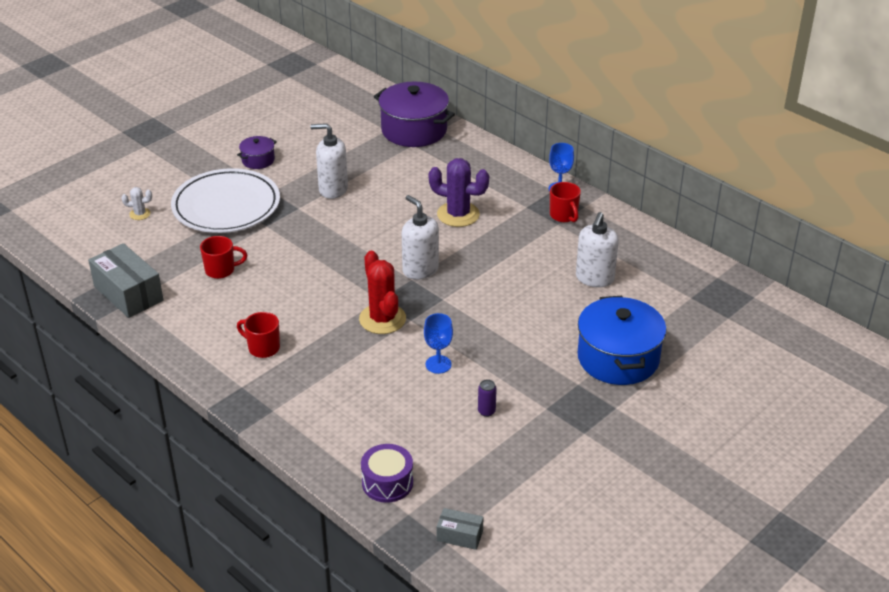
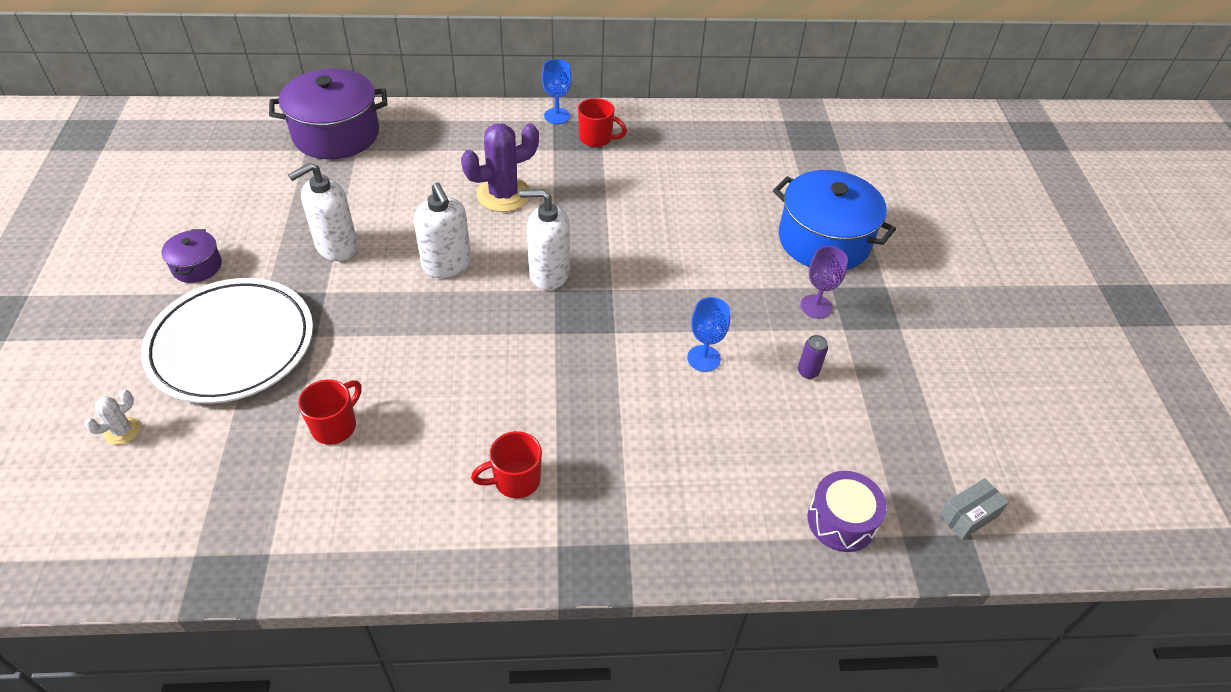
camera: 50 degrees left, 10 degrees up
(128, 293) = (253, 545): grey box -> none
(382, 319) = (588, 351): red cactus -> none
(549, 386) = (816, 306): none -> purple goblet
(594, 278) = (703, 181): white soap dispenser -> white soap dispenser (447, 265)

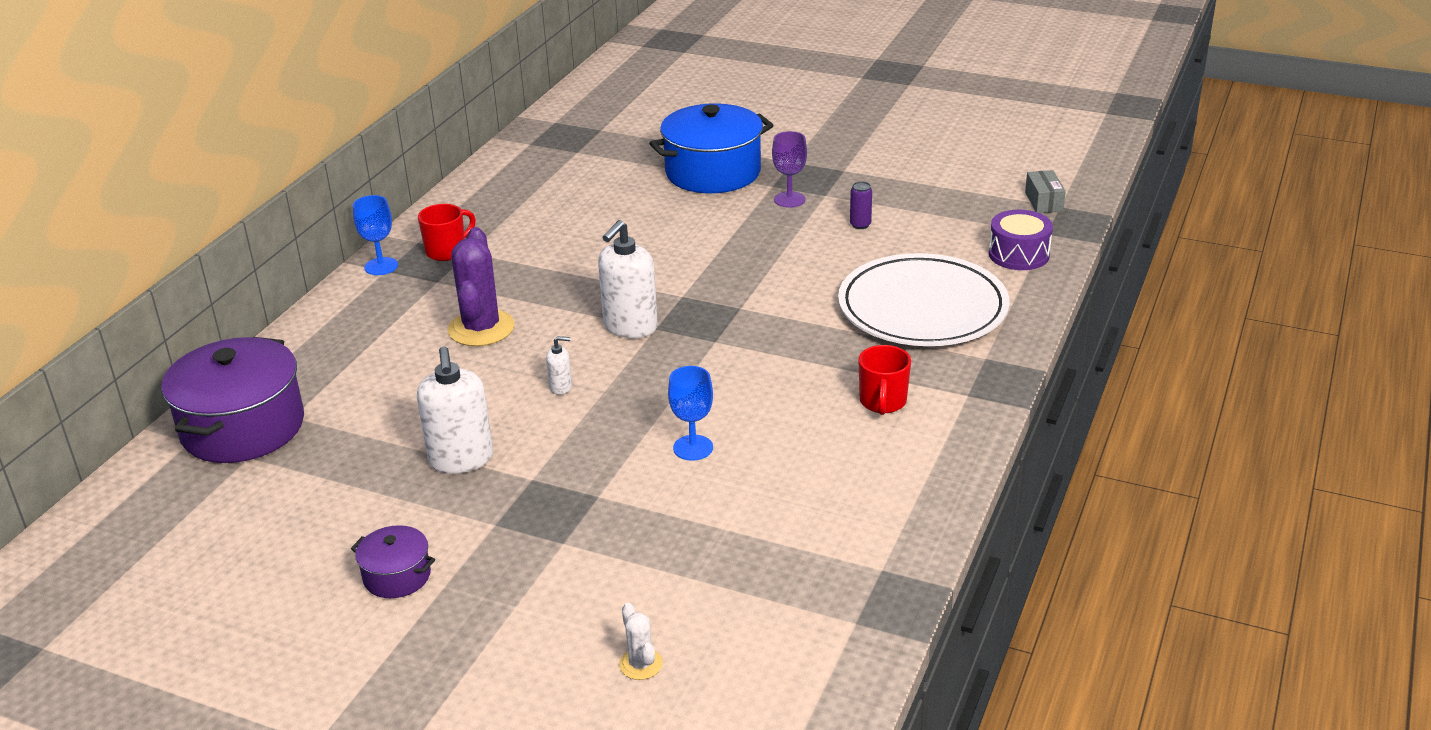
camera: 60 degrees left, 15 degrees down
(232, 344) = (563, 562): white plate -> white plate (922, 308)
(335, 426) = (742, 501): red mug -> none
(447, 265) = (561, 387): white soap dispenser -> white soap dispenser, size x0.47
(703, 358) = (808, 270): blue goblet -> blue goblet (693, 448)

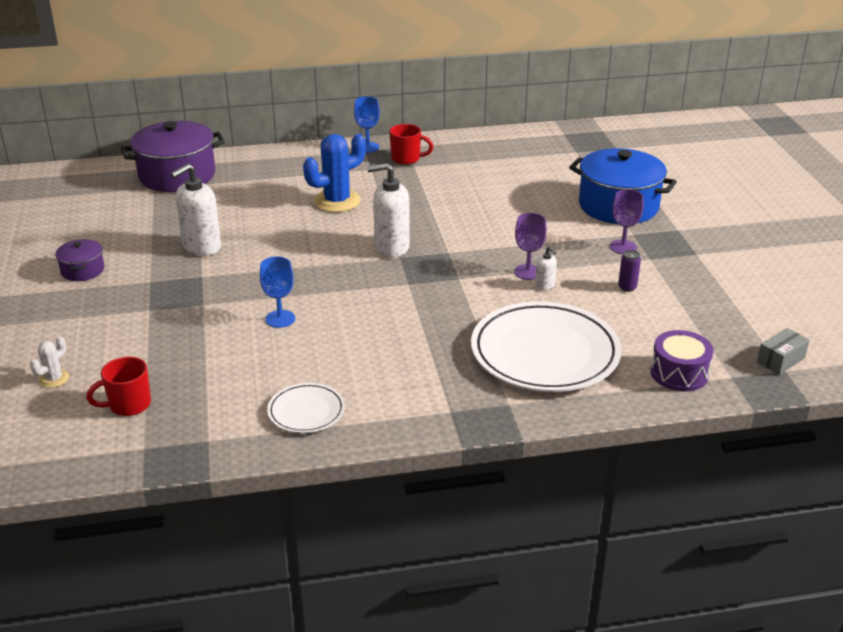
camera: 55 degrees right, 0 degrees up
(481, 328) = (337, 201): purple cactus -> blue cactus
(561, 387) = (302, 250): white soap dispenser -> white soap dispenser (545, 285)
(775, 265) = (528, 272): none -> purple goblet
(882, 402) = (402, 376): red mug -> red mug (128, 405)
(888, 484) = (306, 411): none -> white plate

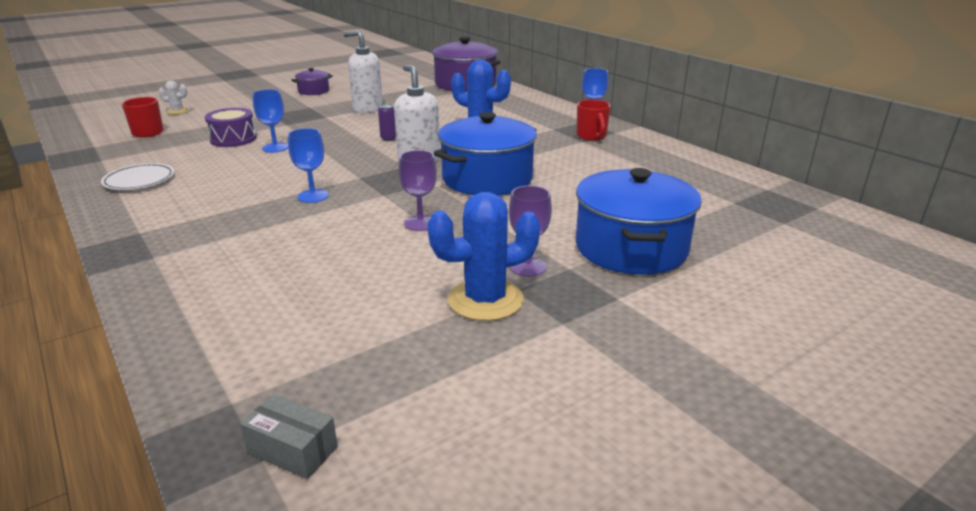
camera: 65 degrees right, 5 degrees down
(434, 312) = (313, 196): none -> blue goblet
(462, 226) = (487, 179): none -> blue pot
(545, 285) = (398, 236): white soap dispenser -> none
(545, 353) = (256, 259): white plate -> none
(627, 287) = (429, 285): purple can -> purple can (388, 139)
(657, 272) = (485, 300): none -> blue cactus
(679, 373) = (232, 354): purple drum -> purple drum (233, 139)

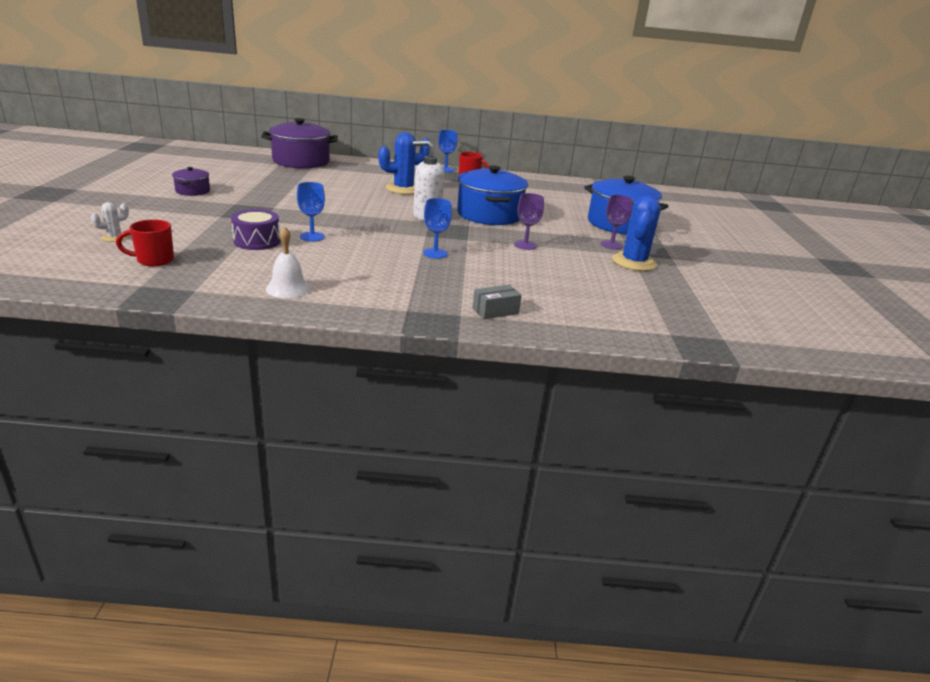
camera: 55 degrees left, 0 degrees up
(139, 180) = (288, 288): white plate -> white bell
(292, 450) = (722, 331): grey box -> grey box (495, 311)
(367, 109) = (287, 194): white soap dispenser -> none
(388, 139) = (369, 209): purple can -> none

